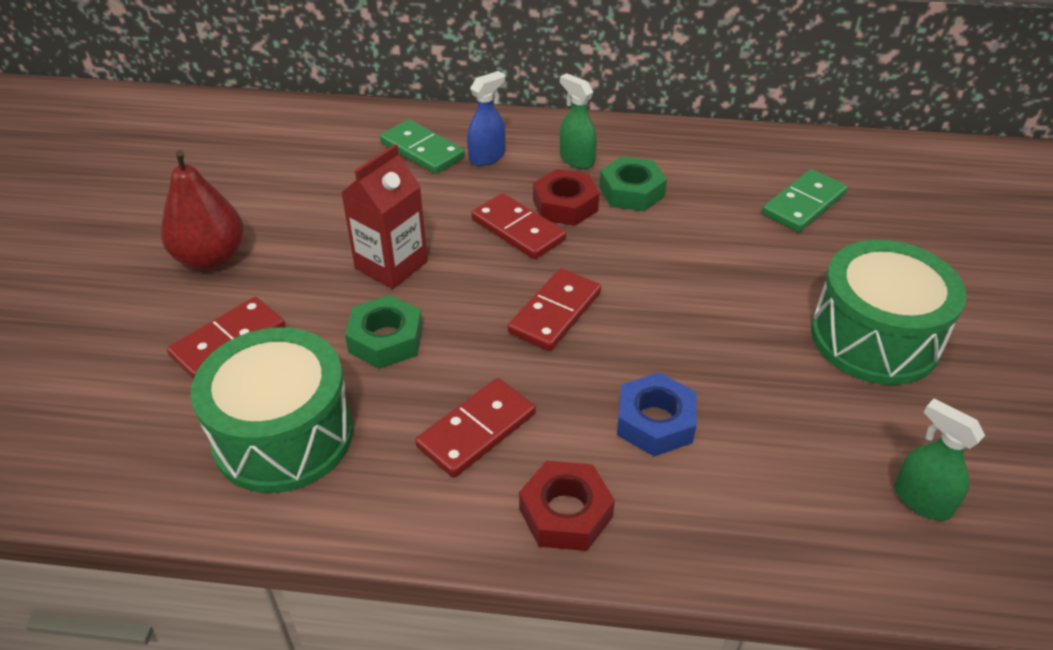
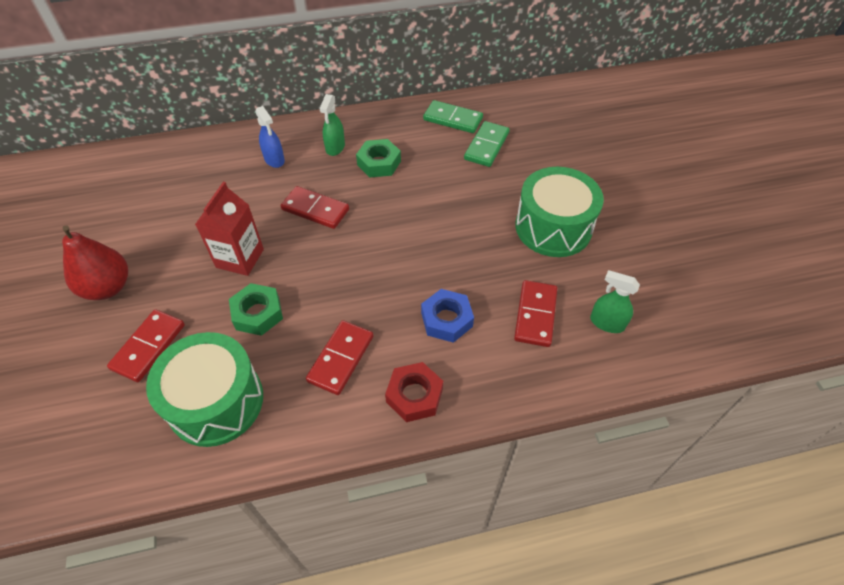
camera: 20 degrees left, 10 degrees up
(422, 150) = (227, 165): green domino -> green domino (453, 119)
(487, 157) = (274, 160): blue spray bottle -> blue spray bottle turned 120 degrees clockwise
(555, 312) = (360, 263): red domino -> red domino (535, 315)
(565, 205) = (340, 184): red nut -> none
(576, 159) = (335, 147): green spray bottle -> green spray bottle turned 105 degrees counterclockwise

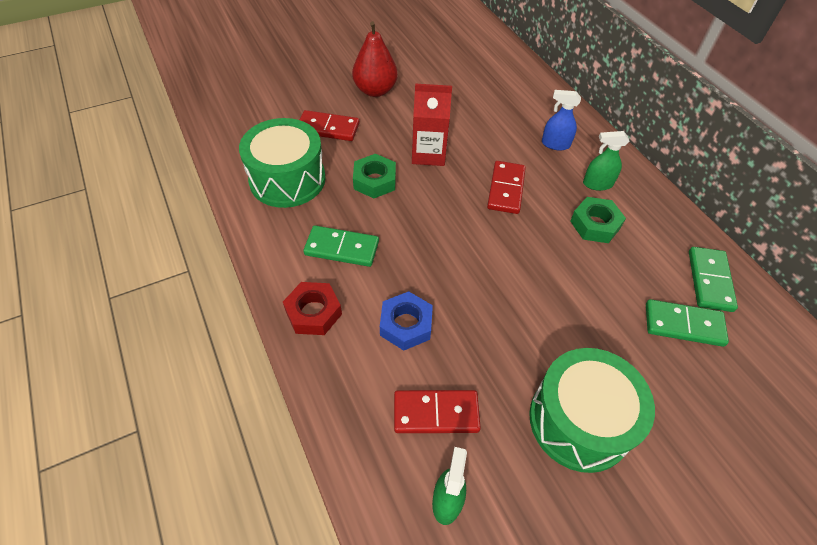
camera: 75 degrees right, 0 degrees up
(274, 160) = (555, 144): blue spray bottle -> blue spray bottle turned 60 degrees clockwise
(340, 358) = (342, 248): red domino -> green domino

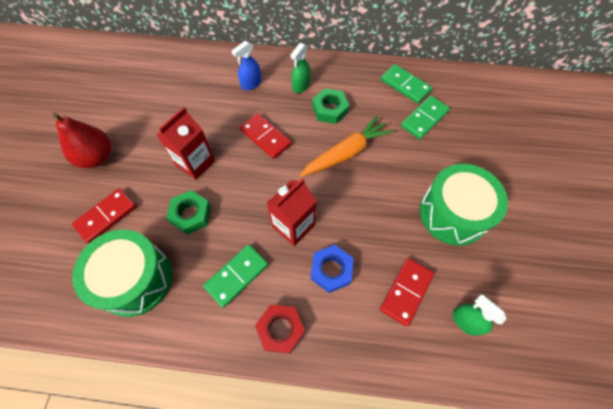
camera: 55 degrees left, 10 degrees up
(428, 265) = (293, 226): none -> red carton
(556, 267) = (346, 153): none -> orange carrot

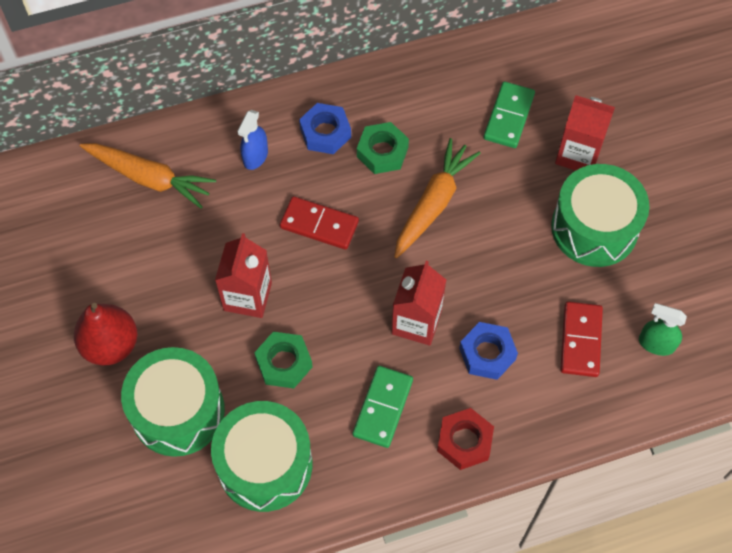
camera: 25 degrees left, 0 degrees up
(106, 216) = (178, 411): red domino -> green drum
(183, 73) = (149, 178): none -> orange carrot
(301, 86) = (325, 132): green spray bottle -> blue nut
(405, 85) = (463, 77): green domino -> none
(462, 160) = (578, 154): none -> red carton

